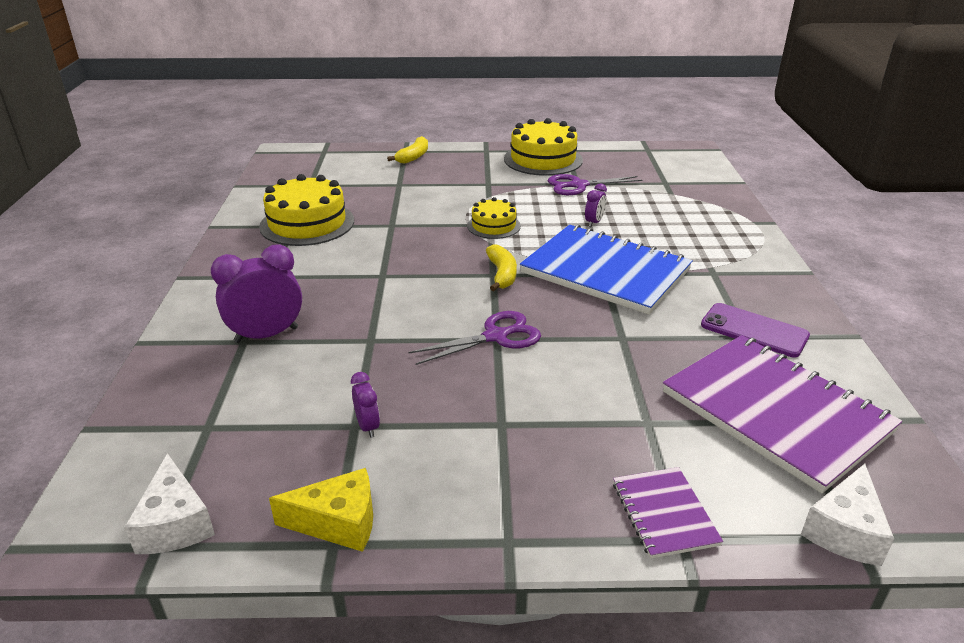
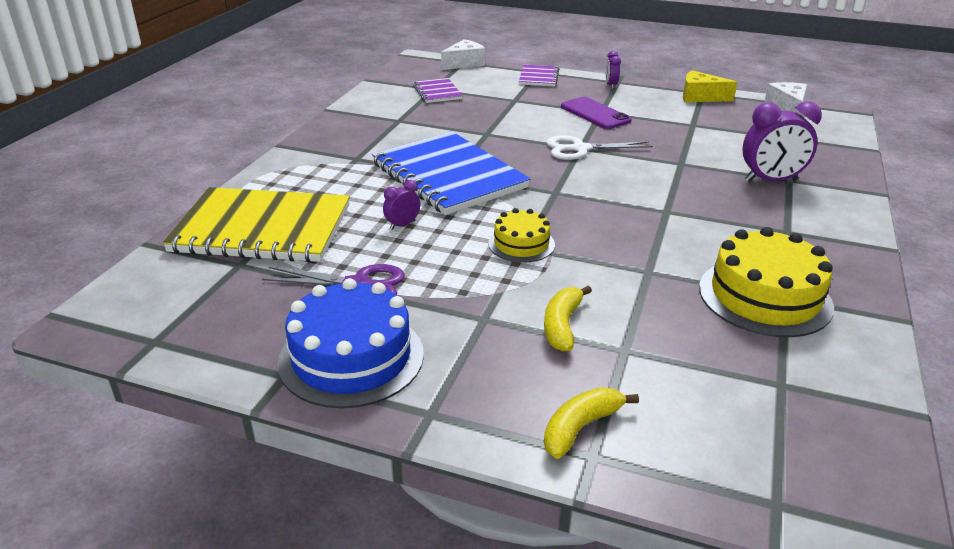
camera: 160 degrees left, 0 degrees up
(368, 426) = (684, 123): purple clock -> purple clock (611, 85)
(495, 336) = (580, 149): purple scissors -> white scissors
(502, 274) = (547, 190): yellow banana -> yellow banana (562, 325)
(543, 159) = (351, 357): yellow cake -> blue cake
(687, 202) = (262, 229): none -> yellow notebook
(754, 330) = (389, 122): purple phone -> purple phone (595, 114)
(775, 411) = (437, 92): purple notebook -> purple notebook, size x0.47

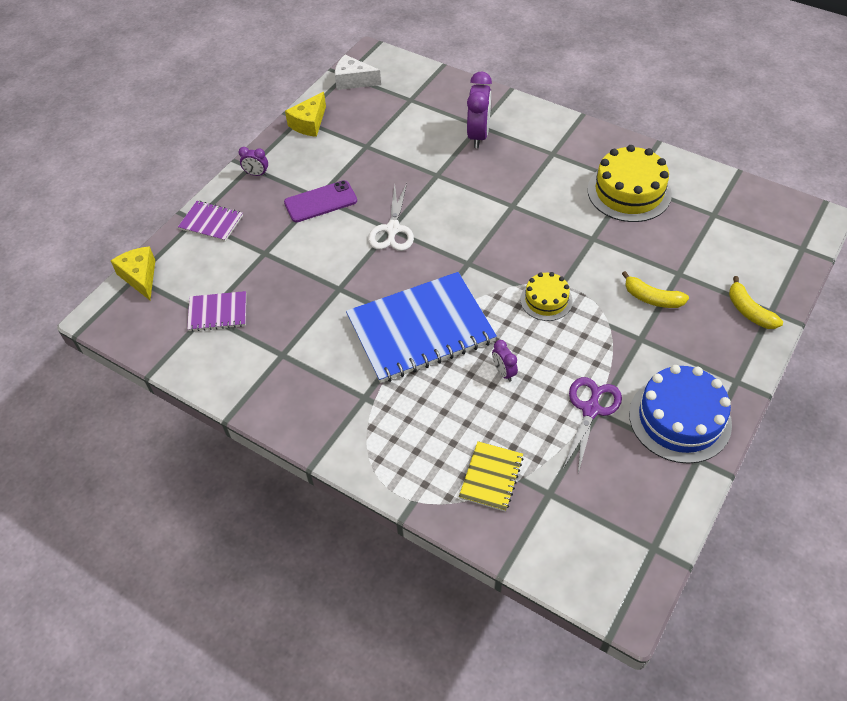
camera: 75 degrees left, 20 degrees up
(262, 229) = (491, 477): yellow notebook -> yellow notebook, size x0.47
(464, 63) = (140, 277): white cheese -> yellow cheese

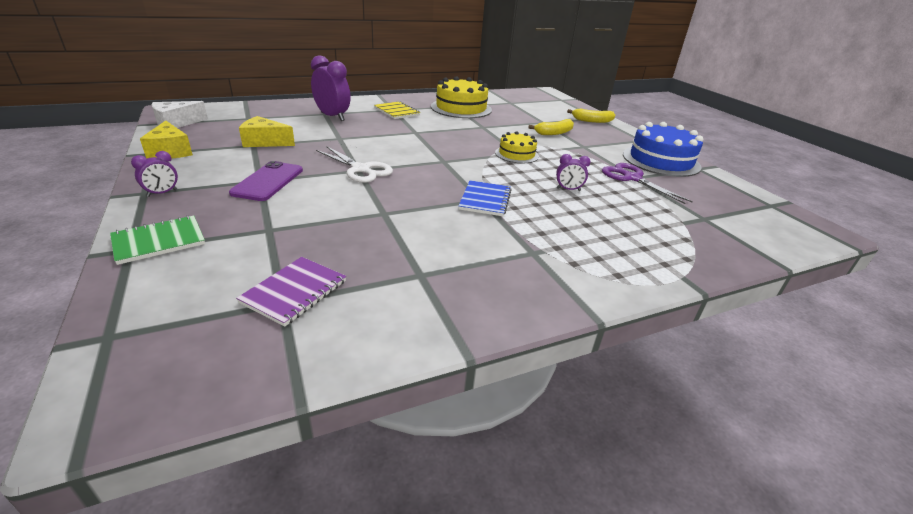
camera: 60 degrees left, 20 degrees down
(140, 277) = (117, 330): yellow cheese -> yellow cheese (264, 142)
(211, 222) = (159, 241): purple notebook -> green notebook
(420, 329) = (485, 200): blue notebook -> blue notebook, size x0.47
(491, 477) = (675, 232): yellow notebook -> yellow notebook (397, 111)

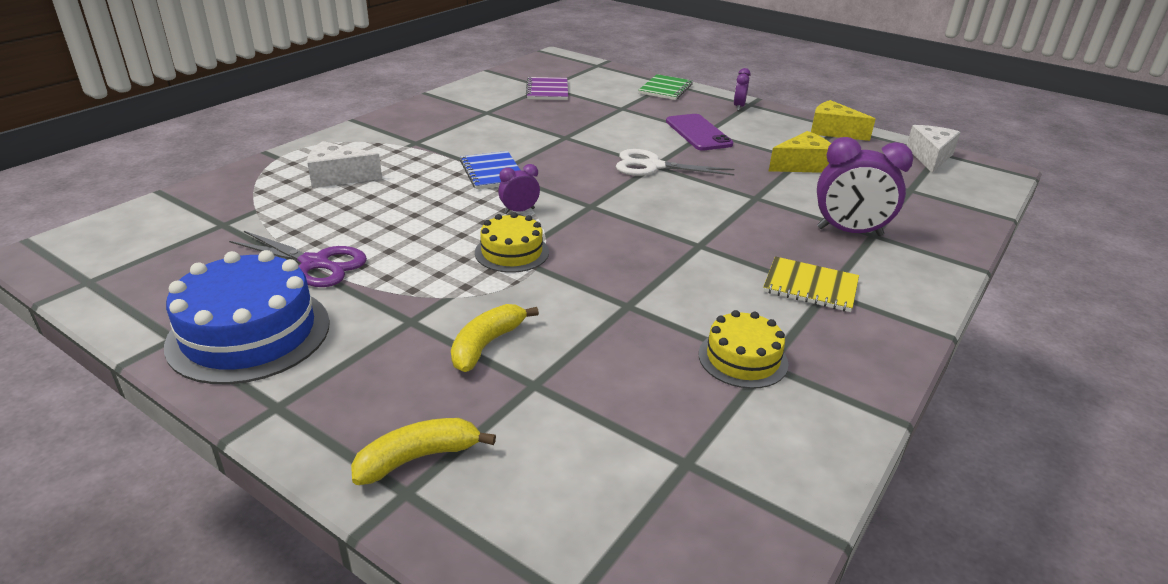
camera: 150 degrees right, 0 degrees up
(461, 108) = (742, 359): yellow cake -> yellow cake, size x0.57
(568, 189) = (406, 213): purple clock -> purple clock (519, 211)
(618, 233) = (338, 177): none -> white cheese

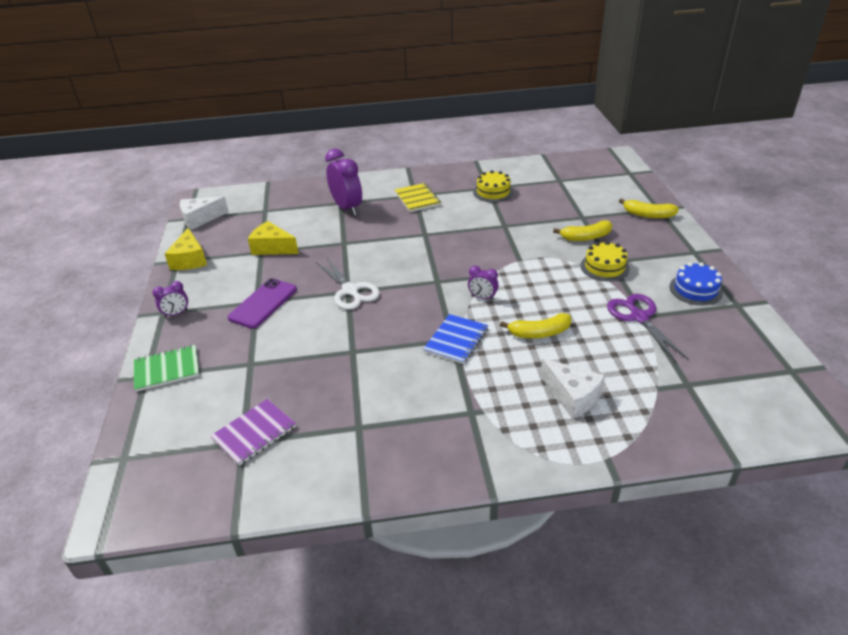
camera: 130 degrees left, 5 degrees up
(249, 333) = (695, 289): blue cake -> blue cake, size x0.57
(419, 206) = (539, 333): none -> yellow banana
(512, 252) = (522, 273): yellow cake -> yellow cake (604, 267)

